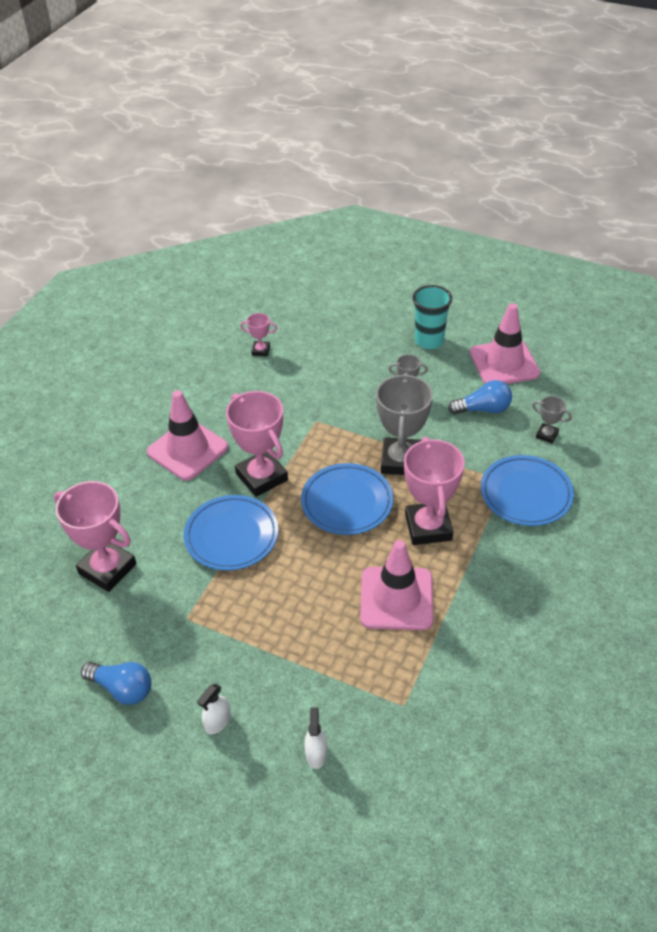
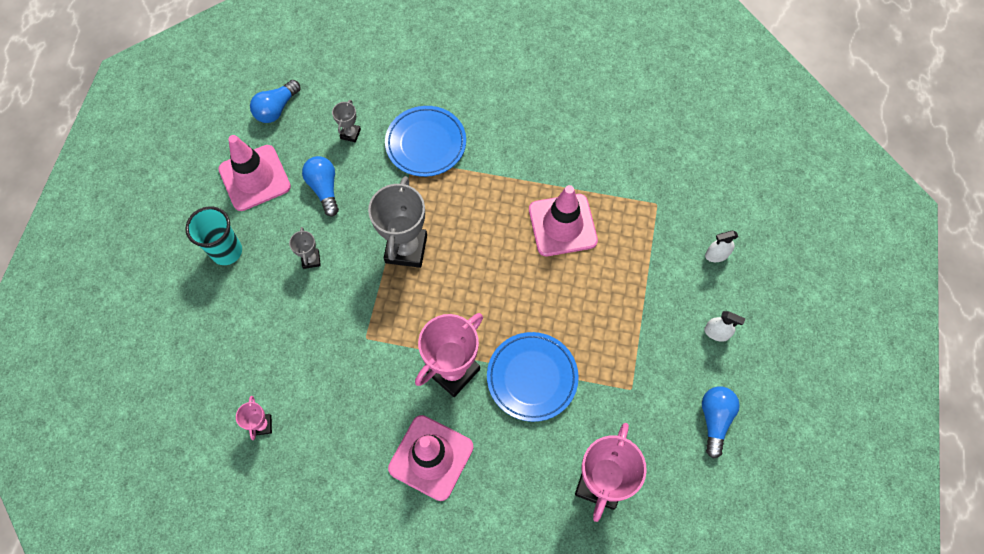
camera: 105 degrees left, 20 degrees up
(347, 502) = (468, 285): blue plate -> none
(401, 461) = (406, 249): grey trophy -> grey trophy turned 75 degrees counterclockwise
(428, 527) = (481, 213): pink trophy -> none
(584, 384) = (276, 109): none -> blue light bulb

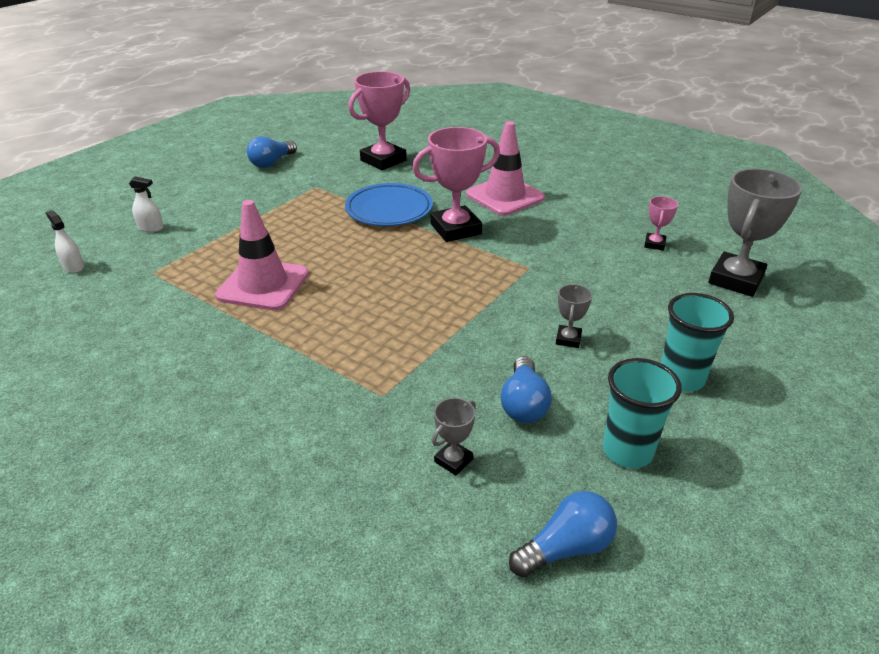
camera: 155 degrees left, 30 degrees down
(255, 178) = (627, 451): pink traffic cone -> turquoise cup
(406, 249) = (448, 316): grey trophy -> grey trophy (735, 280)
(426, 144) = (351, 409): blue plate -> none
(716, 333) = (214, 193): white spray bottle -> white spray bottle (73, 266)

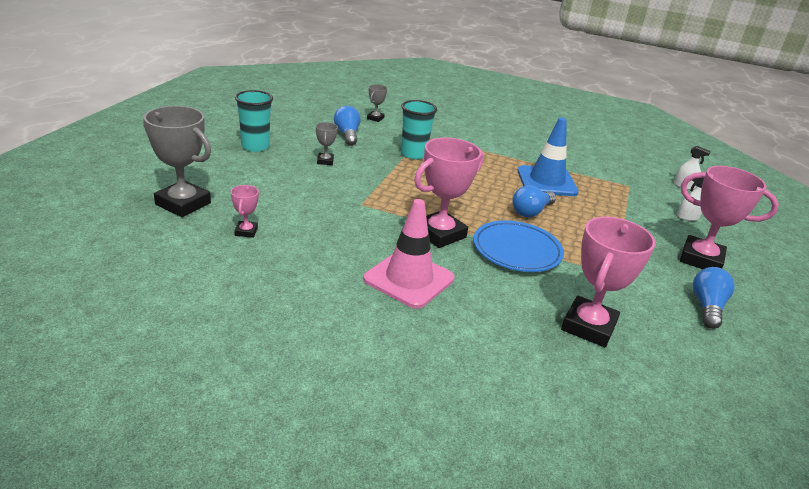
camera: 160 degrees right, 5 degrees down
(214, 191) = (701, 259): none -> pink trophy
(263, 285) = (546, 181): pink traffic cone -> blue traffic cone
(566, 548) = (321, 101): blue light bulb -> blue light bulb (531, 212)
(627, 451) = (292, 122): turquoise cup -> turquoise cup (413, 154)
(735, 280) = (183, 204): grey trophy -> grey trophy turned 75 degrees counterclockwise

